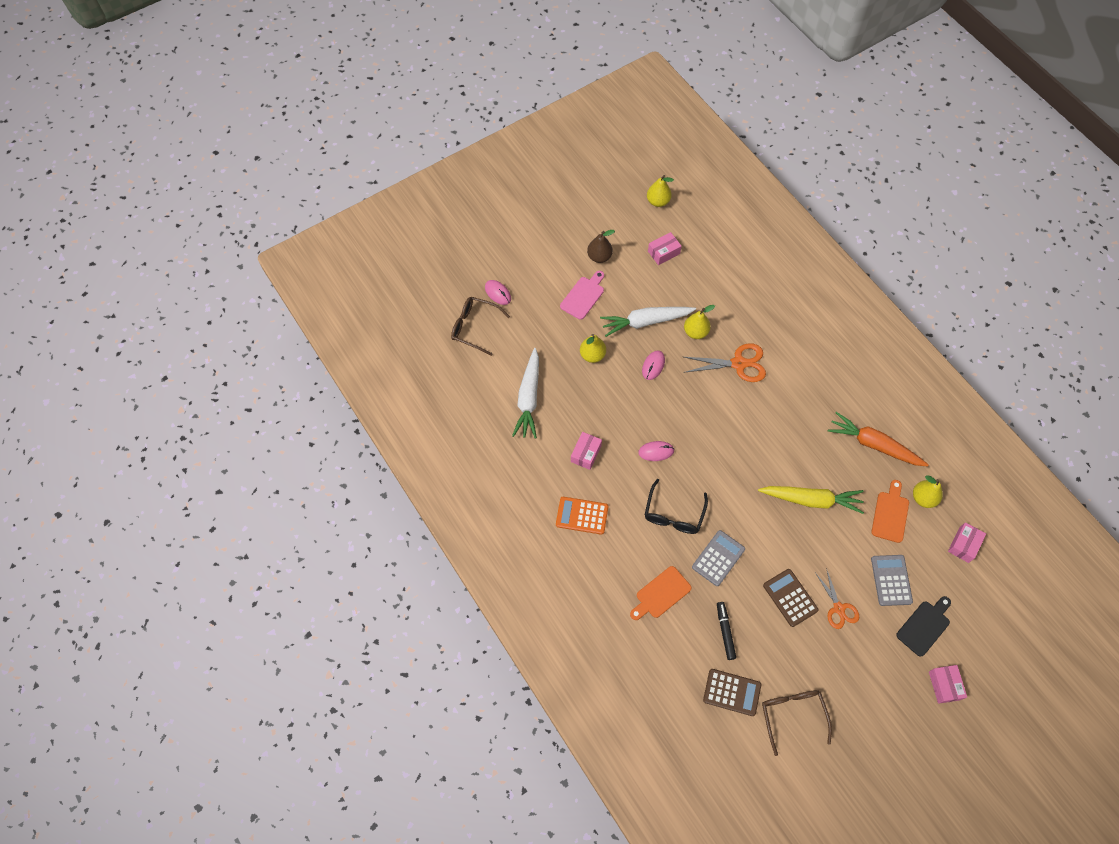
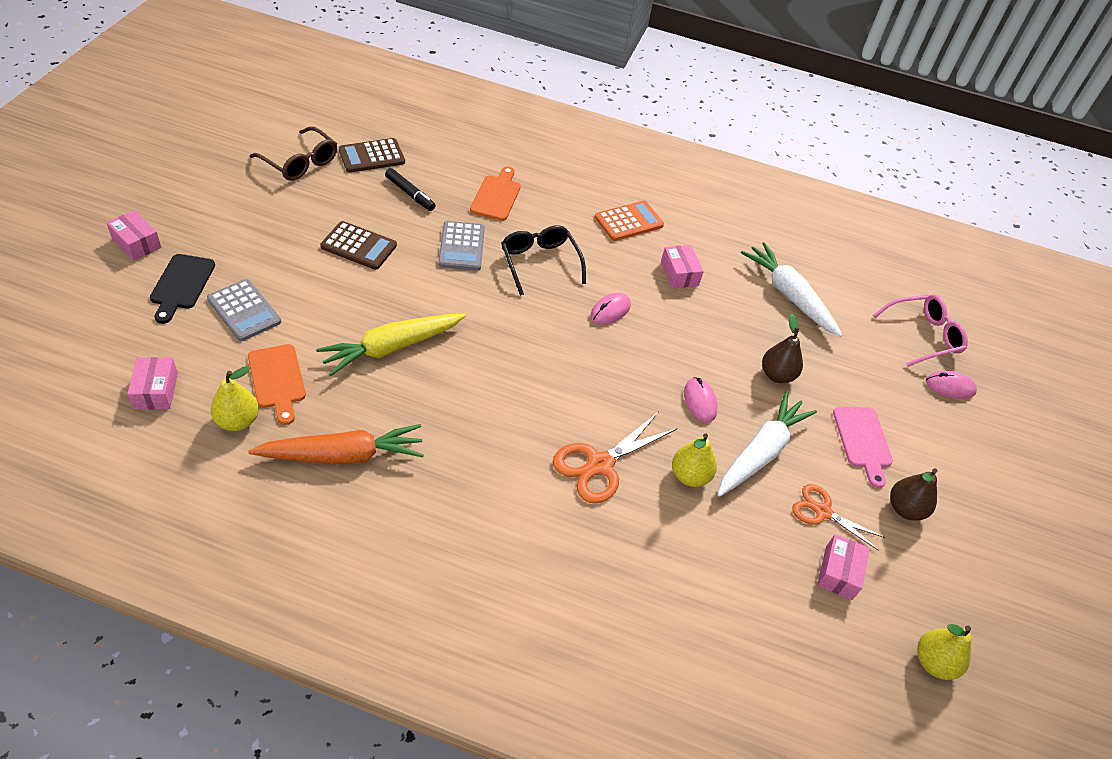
camera: 135 degrees right, 15 degrees down
(474, 327) = (923, 335): brown glasses -> pink glasses
(592, 355) = (777, 375): yellow pear -> brown pear
(838, 608) = (297, 259): orange scissors -> orange scissors (822, 512)

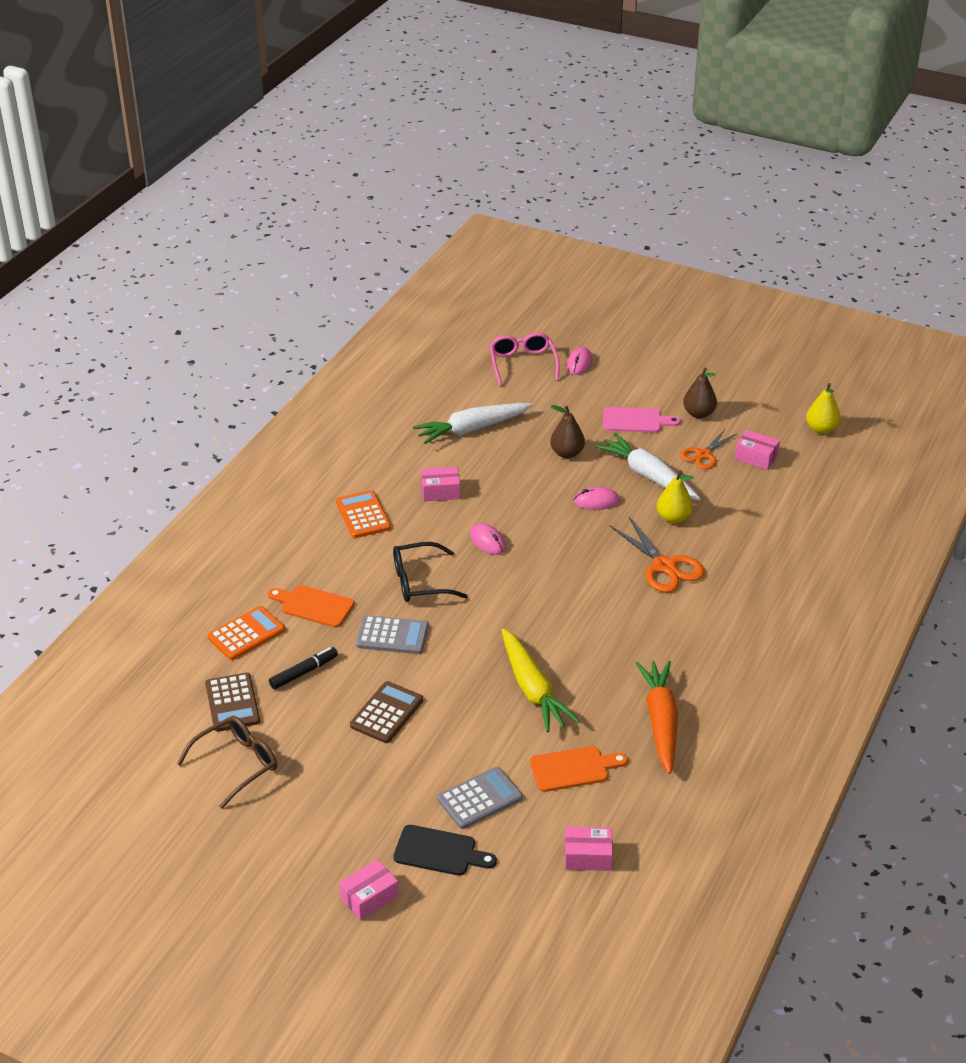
camera: 75 degrees left, 10 degrees down
(238, 421) = (623, 794): yellow pear -> none
(456, 159) = (246, 634): none -> orange calculator

